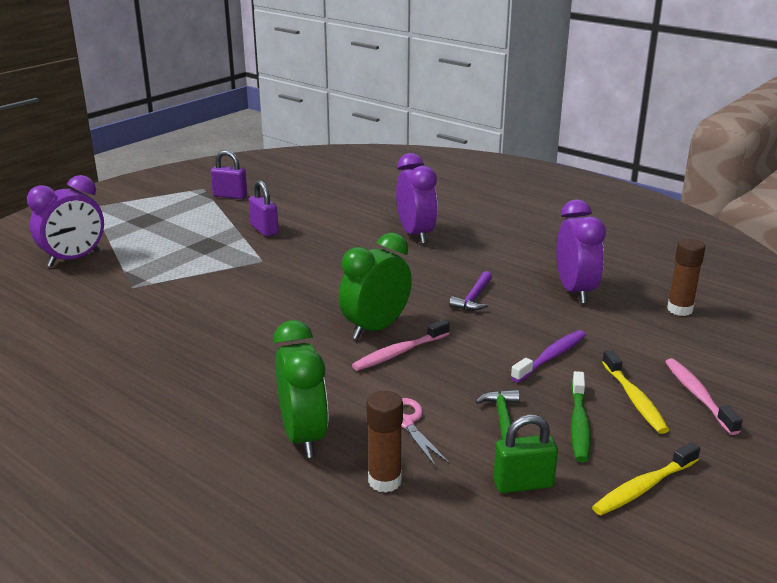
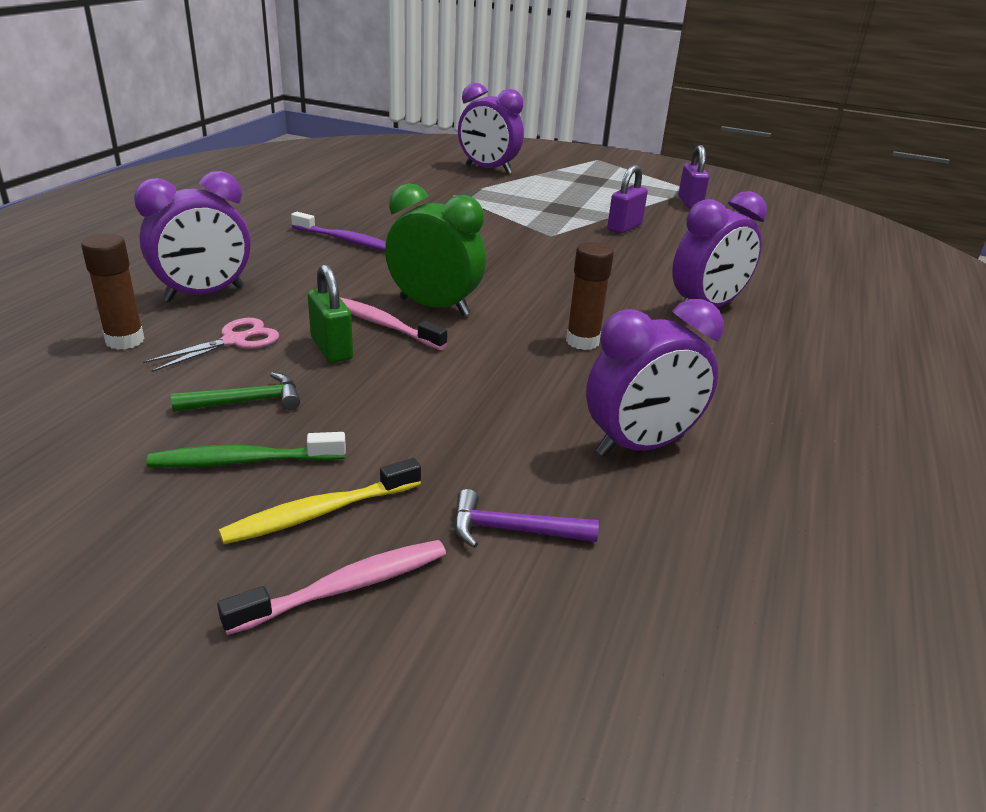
camera: 70 degrees right, 5 degrees up
(303, 437) = (204, 294): green clock -> purple clock
(473, 298) = (552, 361): purple hammer -> purple hammer (512, 530)
(523, 484) = (108, 423): green padlock -> green padlock (331, 349)
(551, 357) = (418, 431): purple toothbrush -> purple toothbrush (345, 240)
(643, 487) = (86, 522): yellow toothbrush -> none
(680, 309) = (660, 571): brown glue stick -> brown glue stick (582, 341)

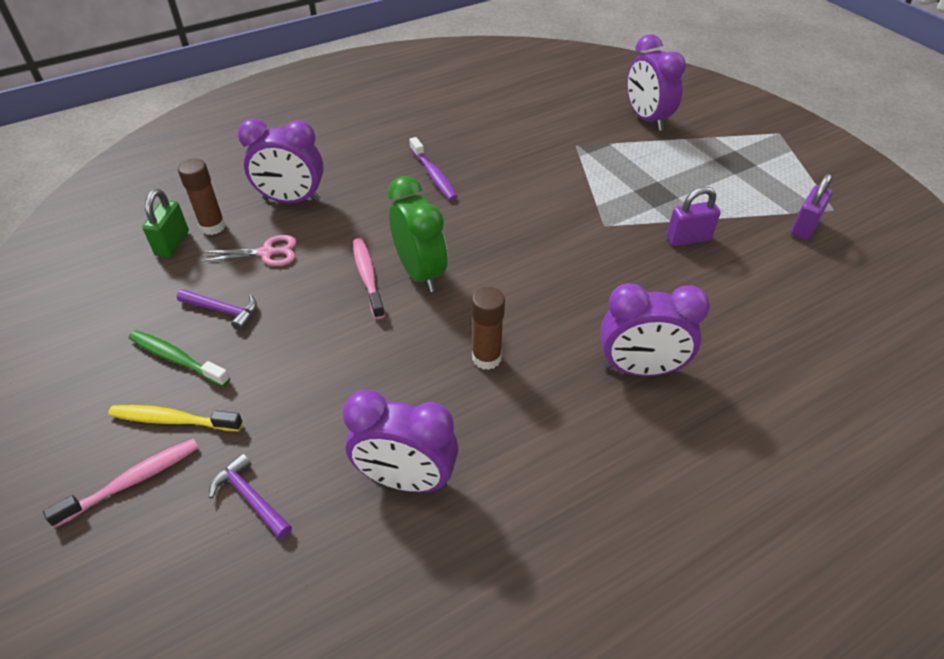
camera: 40 degrees right, 15 degrees up
(247, 401) = (223, 311): green hammer -> purple hammer
(331, 349) = (313, 286): green padlock -> green padlock (172, 243)
(346, 587) = (133, 481): pink toothbrush -> pink toothbrush turned 45 degrees counterclockwise

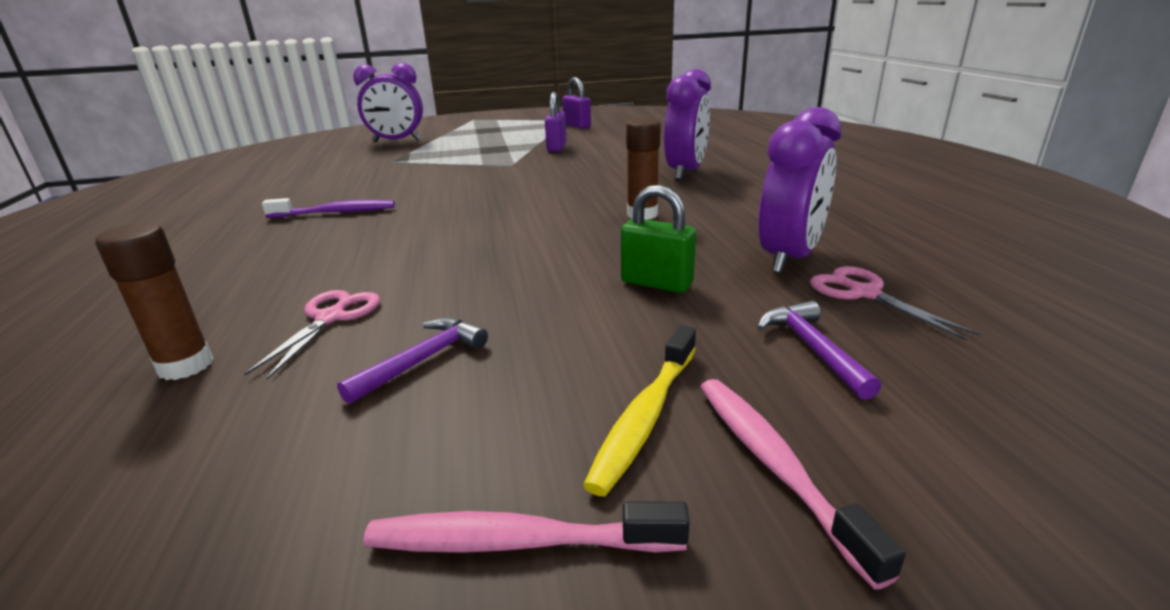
camera: 70 degrees left, 20 degrees down
(172, 243) = (162, 415): green padlock -> green padlock (656, 283)
(176, 358) = (499, 411): green toothbrush -> none
(250, 497) = (812, 348): purple hammer -> purple hammer turned 105 degrees clockwise
(292, 200) = (236, 293): purple clock -> none
(342, 534) = (864, 293): none -> pink scissors
(367, 277) = (468, 256): pink toothbrush -> pink toothbrush (516, 542)
(420, 273) = (492, 230): green clock -> none

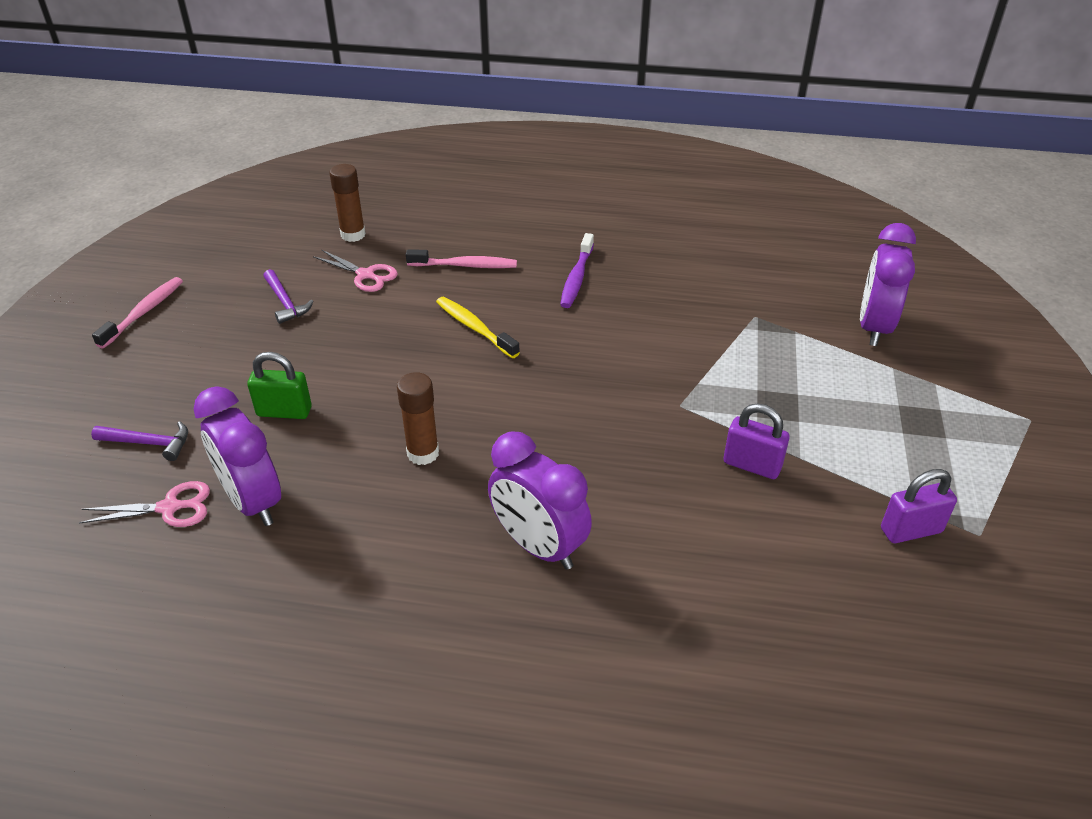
camera: 110 degrees right, 15 degrees up
(645, 417) = (168, 361): yellow toothbrush -> yellow toothbrush (474, 327)
(656, 283) = (284, 412): green padlock -> green padlock turned 45 degrees clockwise
(774, 465) = (102, 386): pink toothbrush -> pink toothbrush (465, 265)

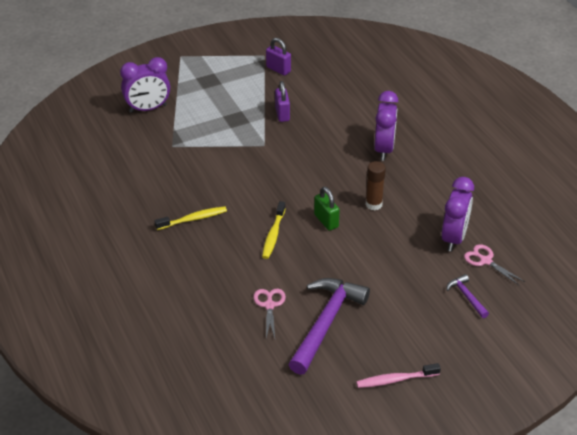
camera: 125 degrees left, 0 degrees up
(284, 412) = (399, 264): green padlock -> green padlock (326, 221)
(285, 303) = (326, 322): purple hammer -> purple hammer, size x2.18
(353, 235) = (234, 339): brown glue stick -> none
(465, 265) = (221, 269): pink toothbrush -> none
(576, 278) = (193, 219): purple toothbrush -> yellow toothbrush

